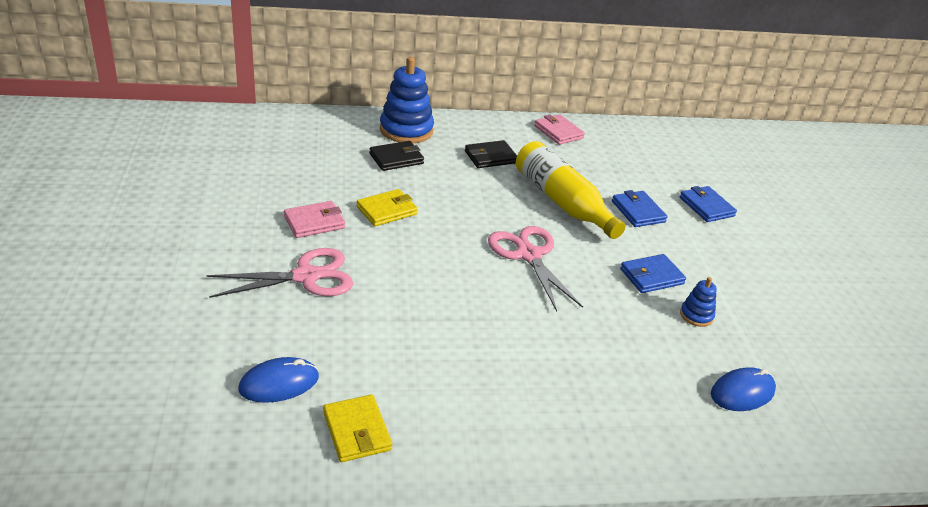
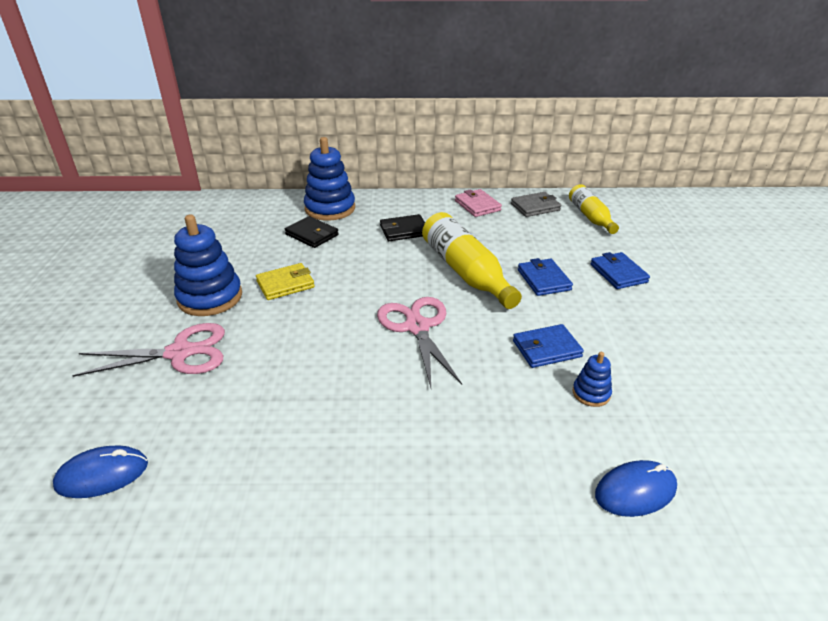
camera: 10 degrees right, 0 degrees up
(314, 222) = (210, 297): pink wallet -> blue stacking toy
(357, 431) = (163, 537): yellow wallet -> none
(396, 159) = (312, 235): black wallet -> black wallet turned 60 degrees clockwise
(617, 136) = (535, 207): none -> grey wallet
(672, 148) = (590, 217): none -> yellow bottle

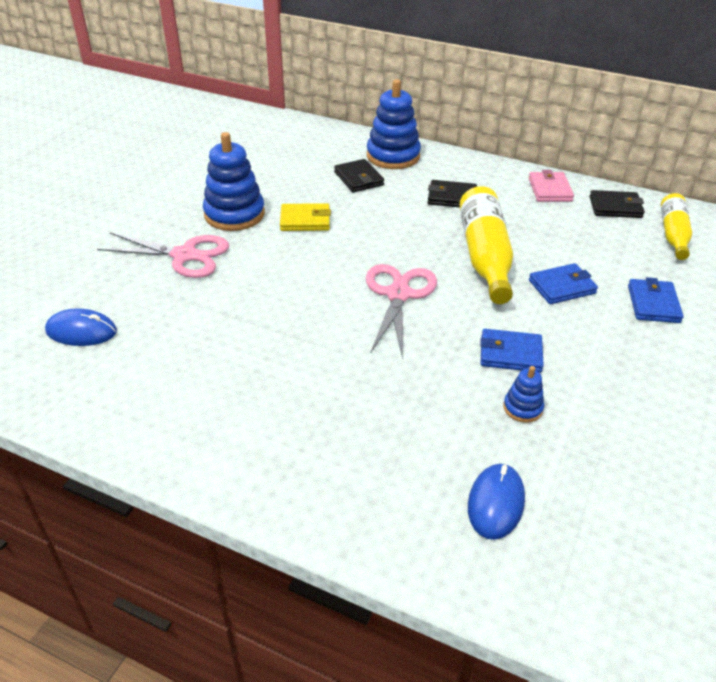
camera: 25 degrees right, 5 degrees up
(535, 207) = (615, 207): grey wallet -> black wallet
(544, 280) = (562, 287): blue wallet -> blue wallet turned 60 degrees clockwise
(635, 491) = (496, 503): blue mouse -> blue mouse turned 75 degrees counterclockwise

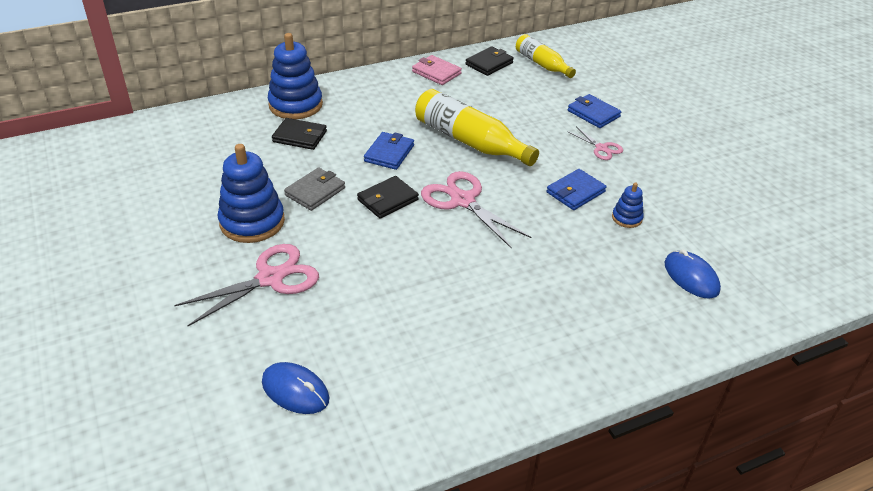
camera: 50 degrees left, 0 degrees up
(81, 331) = (295, 390): blue mouse -> blue mouse turned 75 degrees clockwise
(305, 220) = (315, 192): yellow wallet -> grey wallet
(451, 197) = (386, 113): black wallet -> black wallet (387, 200)
(562, 287) = (538, 133): blue wallet -> blue wallet (389, 153)
(606, 336) = (601, 148): none -> pink scissors

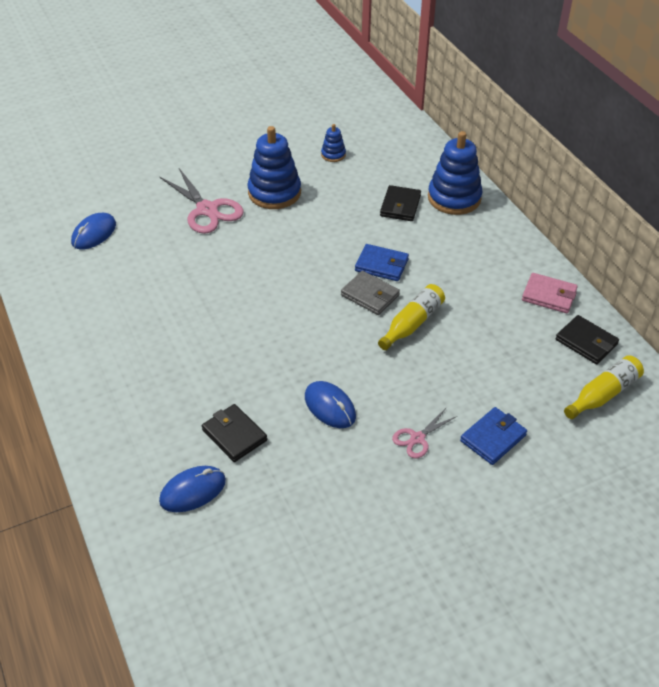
camera: 90 degrees right, 5 degrees up
(315, 192) = (317, 223): grey wallet -> grey wallet (370, 295)
(387, 200) = (308, 267): black wallet -> black wallet (234, 435)
(436, 72) = (549, 295): pink wallet -> pink wallet turned 75 degrees clockwise
(462, 201) = (309, 318): pink scissors -> none
(469, 141) = (412, 323): yellow bottle -> yellow bottle, size x0.62
(575, 192) = (330, 407): blue wallet -> blue mouse
(627, 218) = (287, 447): blue stacking toy -> blue stacking toy (333, 155)

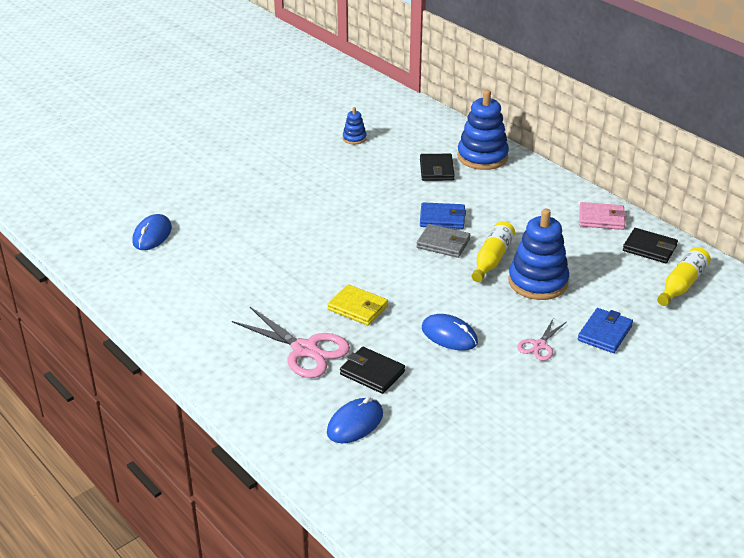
camera: 15 degrees left, 10 degrees down
(207, 210) = (255, 199): pink scissors -> pink scissors (305, 350)
(252, 355) = (357, 308): none -> yellow wallet
(274, 193) = (313, 176): blue stacking toy -> blue stacking toy (538, 282)

